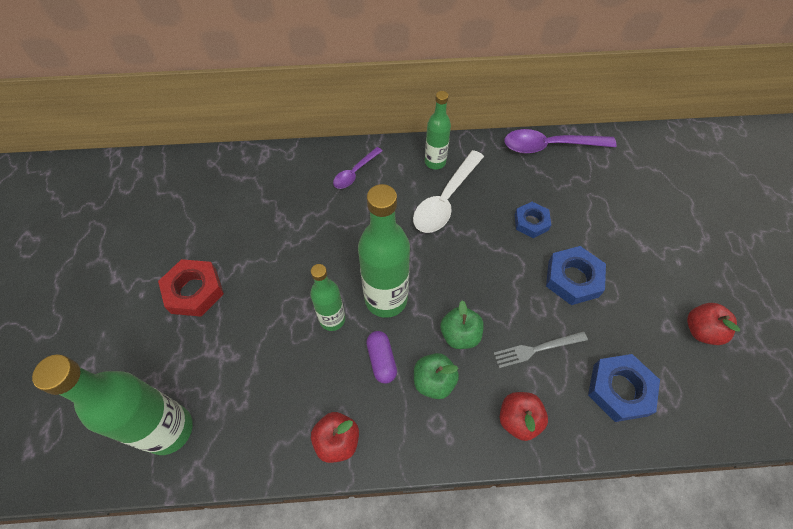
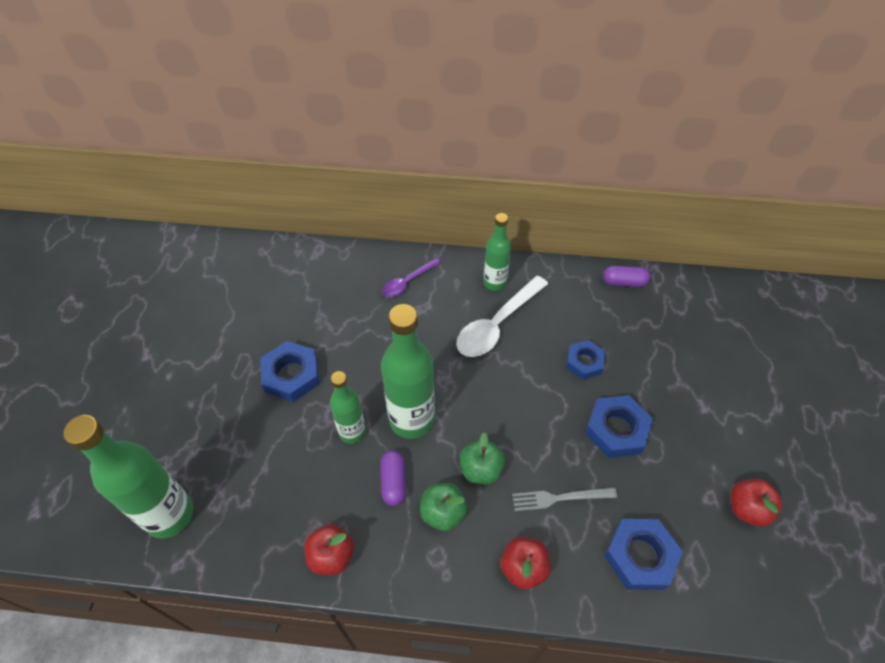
camera: 10 degrees right, 5 degrees down
(194, 291) = (220, 380): red nut -> none
(263, 275) = (291, 375): none -> blue nut
(550, 146) = (624, 282): purple spoon -> purple capsule

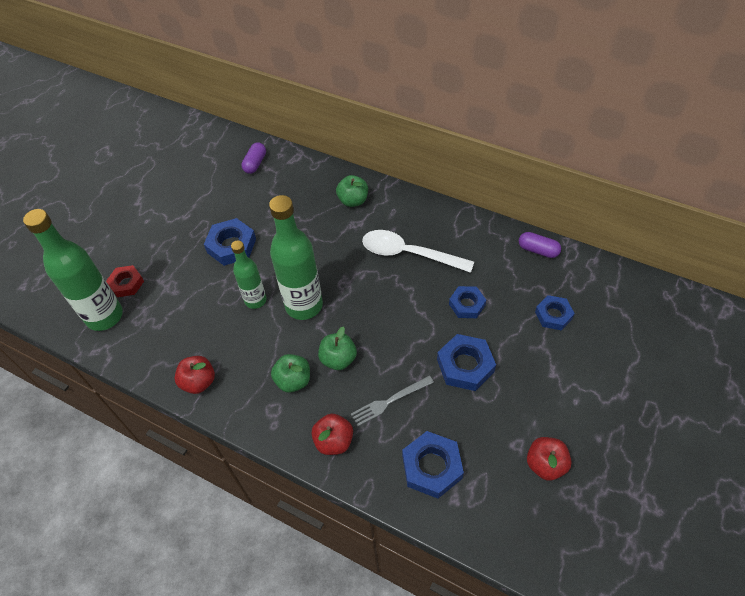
camera: 25 degrees right, 0 degrees up
(179, 463) = (126, 283): none -> red nut
(393, 482) = (268, 346): purple capsule -> purple capsule (255, 163)
(407, 282) = (353, 201): purple spoon -> green apple
(494, 282) = (424, 220): green bottle -> none
(497, 324) = (408, 254): white spoon -> white spoon turned 45 degrees clockwise
(560, 498) = (389, 401): grey fork -> grey fork turned 45 degrees counterclockwise
(673, 346) = (553, 315): none -> blue nut

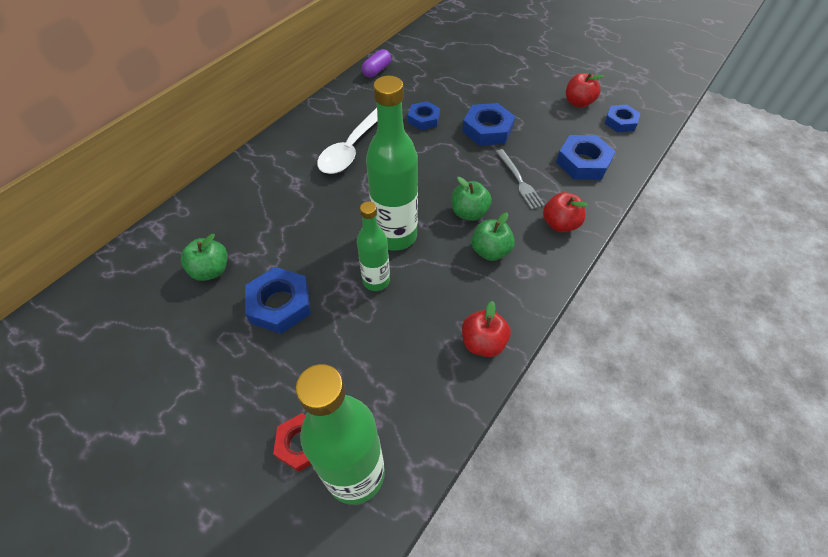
camera: 85 degrees left, 0 degrees up
(255, 163) = (141, 272): purple capsule -> none
(353, 201) = (259, 181): green apple -> green apple (211, 270)
(553, 315) = (446, 75): blue nut -> blue nut (620, 122)

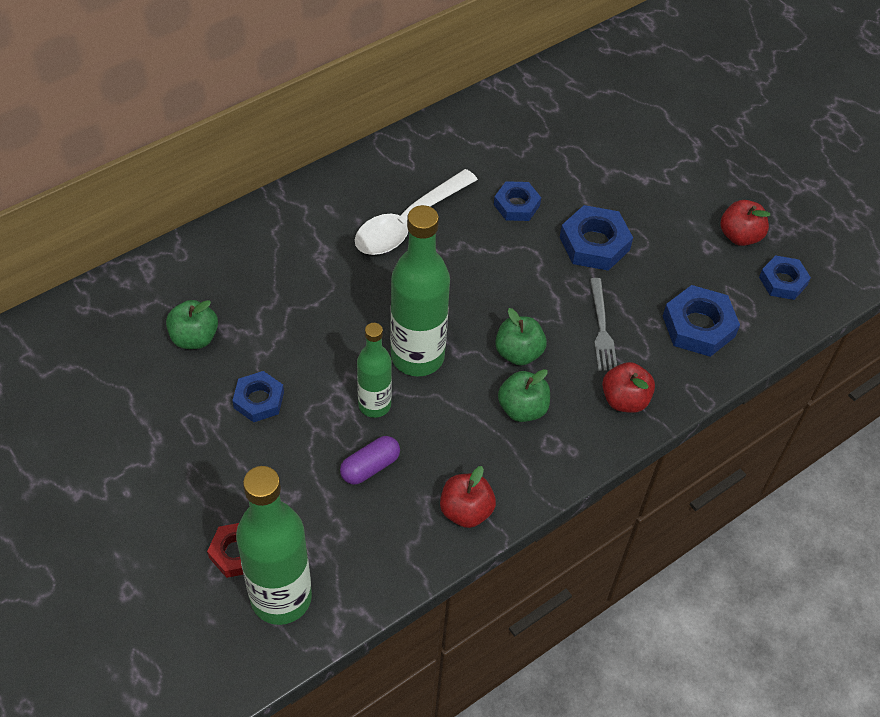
camera: 15 degrees right, 0 degrees up
(280, 304) = (259, 400): blue nut -> blue nut, size x0.67
(377, 70) = (483, 111): purple capsule -> purple capsule (370, 467)

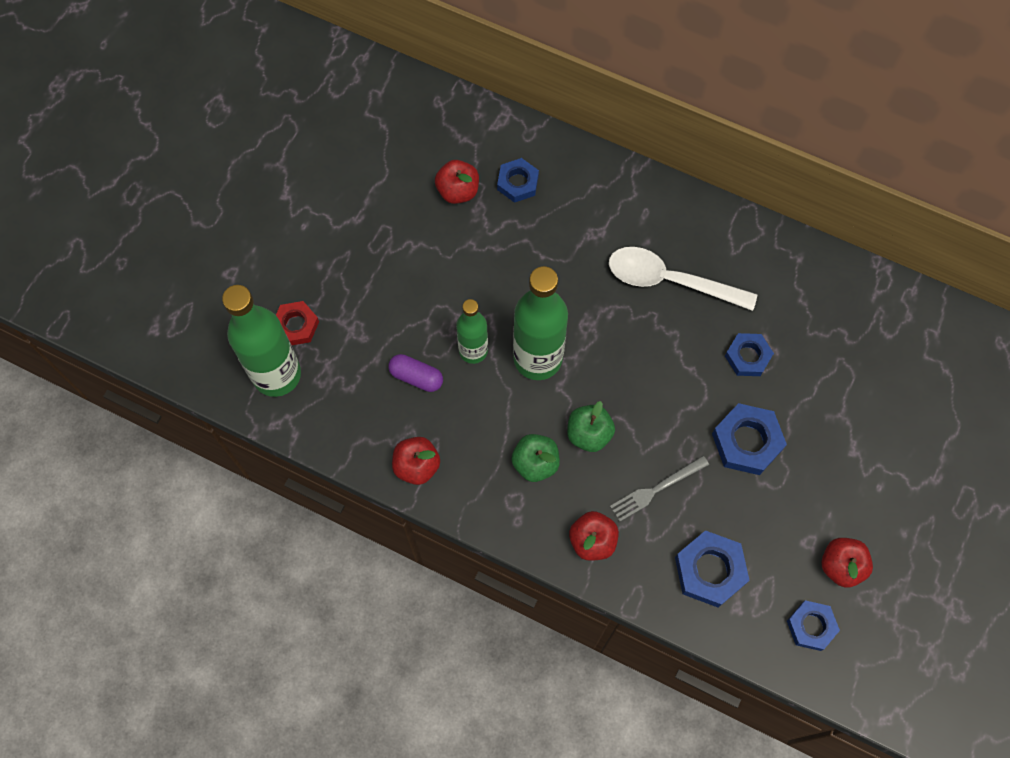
camera: 65 degrees right, 15 degrees up
(194, 338) = (458, 191): green apple -> red apple
(259, 400) = (429, 267): blue nut -> blue nut (518, 183)

